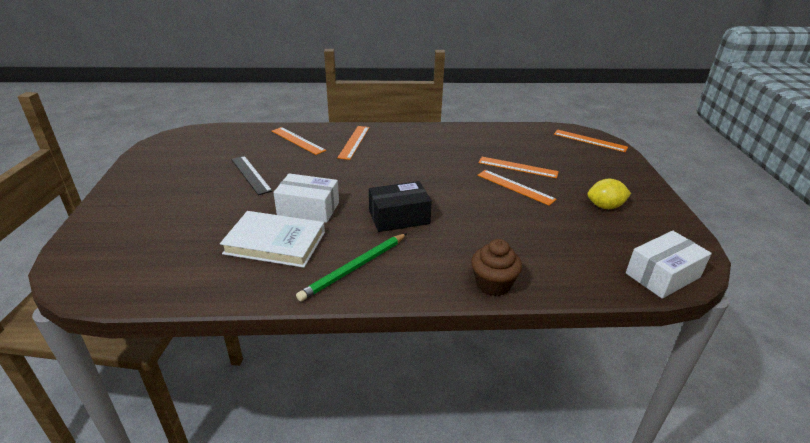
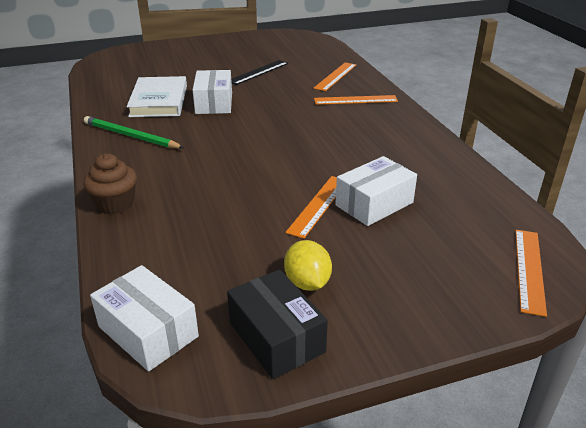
camera: 75 degrees right, 0 degrees up
(399, 217) = (217, 143): black box -> black box (276, 337)
(517, 167) = (374, 204): orange ruler -> white box

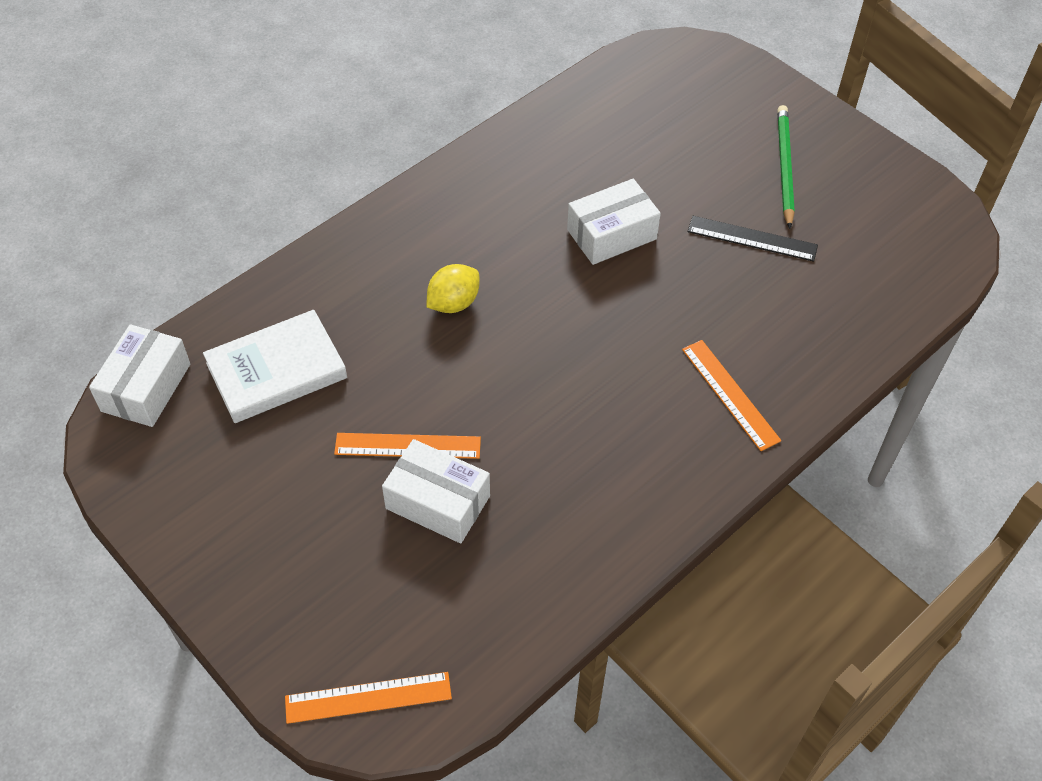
camera: 65 degrees right, 20 degrees up
(115, 204) = (323, 261): brown cupcake -> none
(131, 136) = (472, 198): green pencil -> green pencil (784, 167)
(159, 101) = (581, 175): white book -> white book (276, 371)
(276, 337) = (171, 487): black box -> none
(307, 283) = (259, 484): yellow lemon -> yellow lemon (453, 303)
(335, 76) = (805, 340): orange ruler -> none

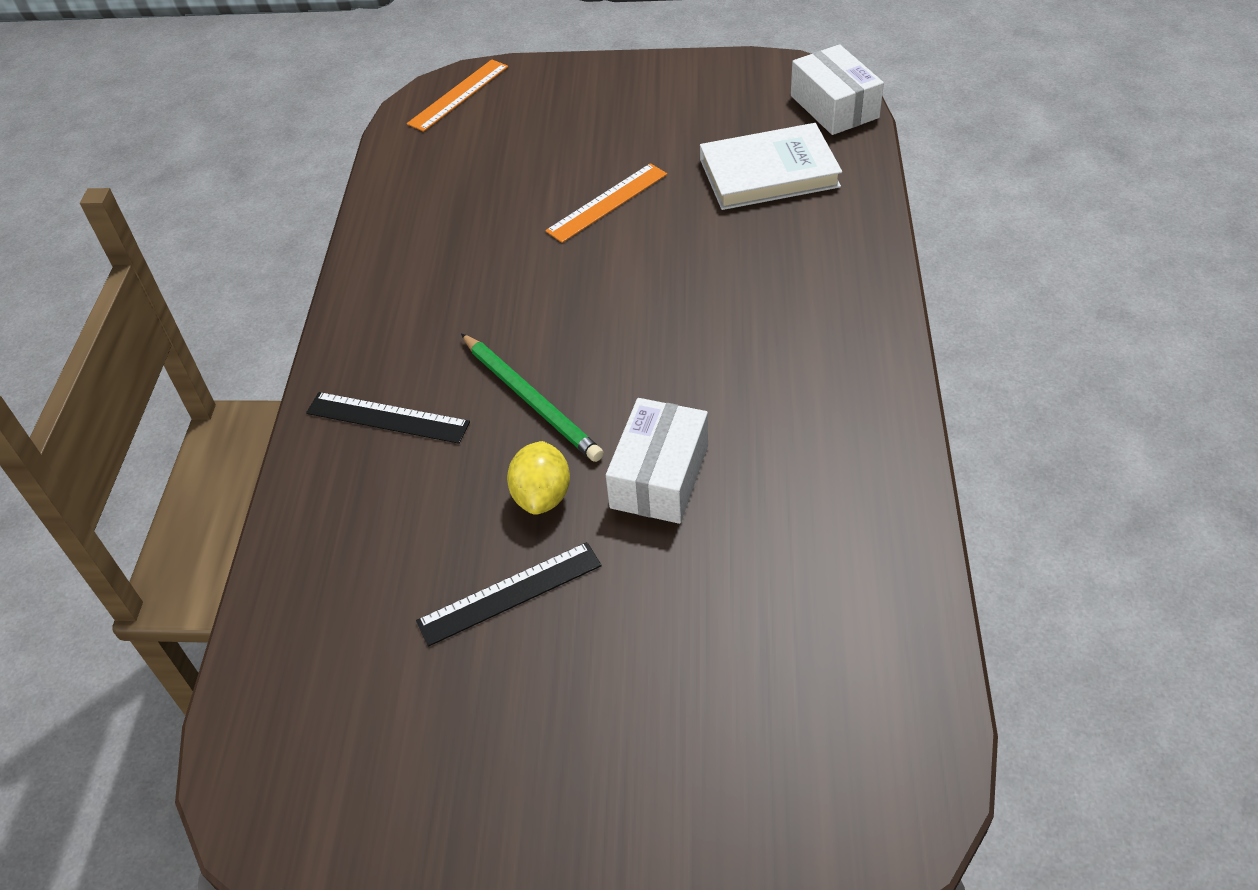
camera: 140 degrees right, 5 degrees down
(276, 371) = (769, 173): white book -> white book turned 60 degrees clockwise
(438, 502) = (541, 191): white box -> none
(453, 303) = (714, 307): yellow lemon -> yellow lemon (542, 496)
(730, 394) = (387, 417): orange ruler -> black ruler
(784, 167) = (561, 730): green pencil -> green pencil (530, 399)

